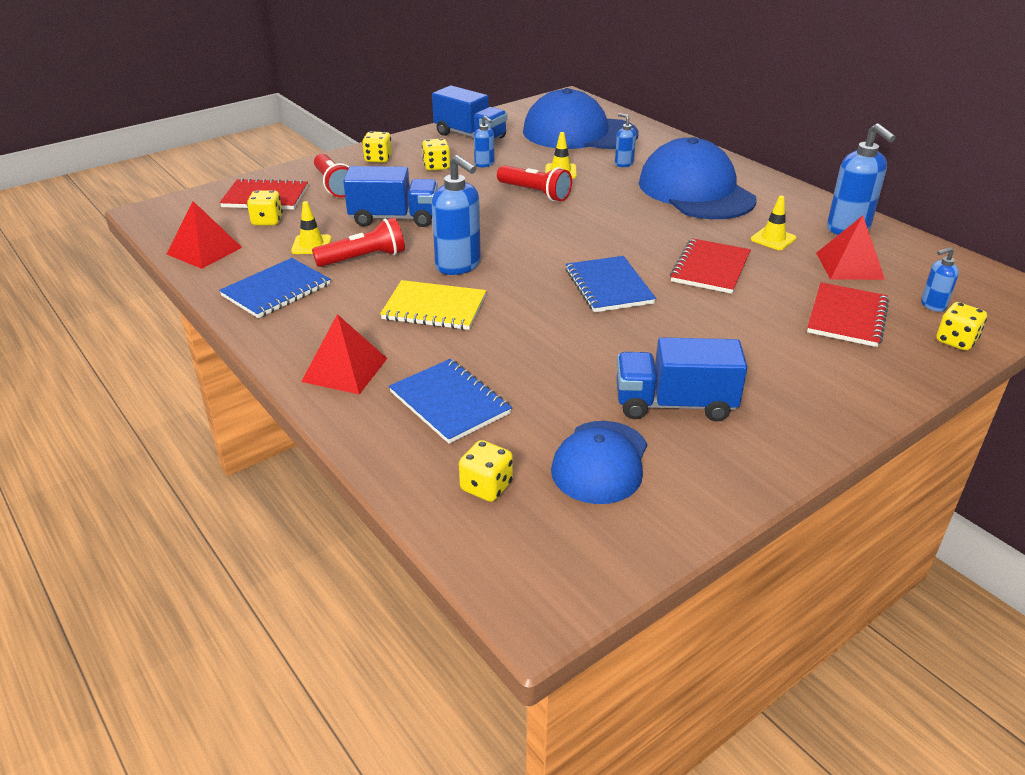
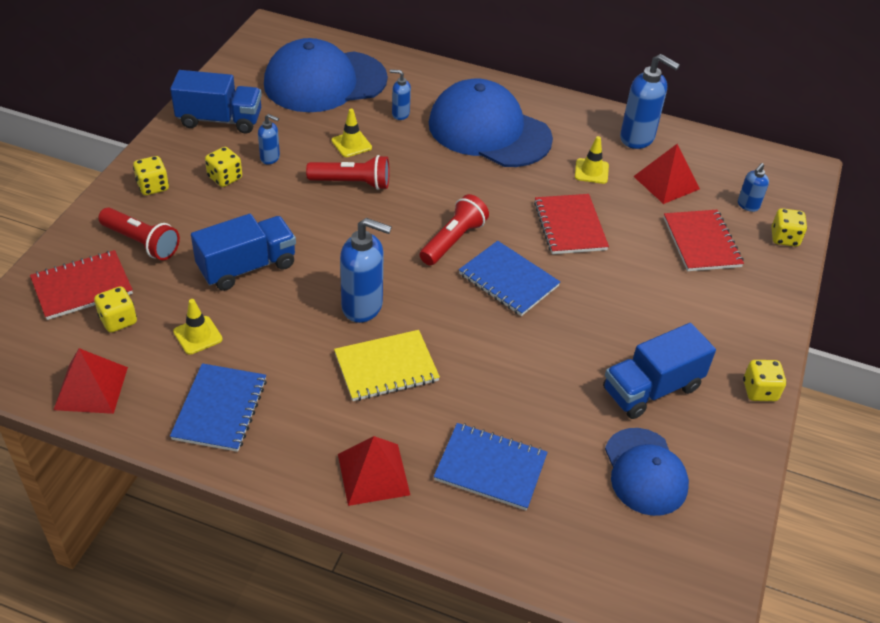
camera: 35 degrees left, 10 degrees up
(364, 258) = (266, 332): red flashlight -> red flashlight (453, 240)
(486, 487) = (587, 537): yellow dice -> yellow dice (759, 391)

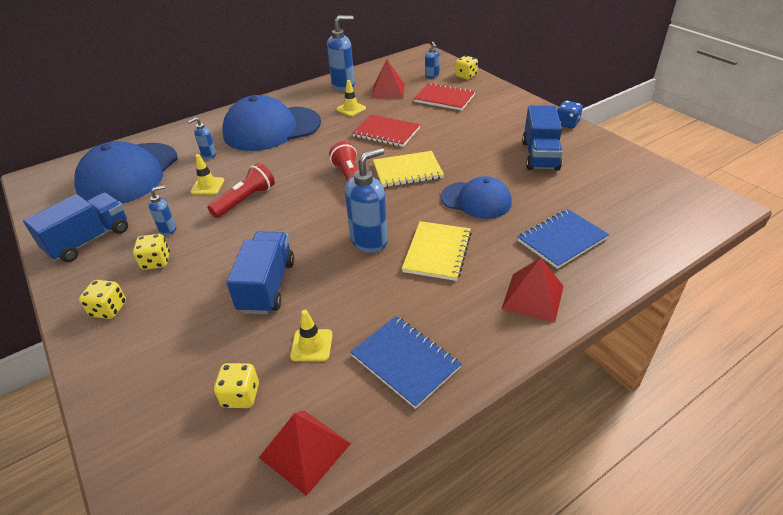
camera: 50 degrees left, 5 degrees down
(82, 287) = (170, 408): red notebook -> none
(142, 242) = (165, 342): red flashlight -> none
(508, 280) = (407, 171): blue notebook -> yellow notebook
(645, 472) = (601, 182): blue cap -> blue cap (476, 200)
(759, 391) = (567, 124): yellow dice -> blue dice

